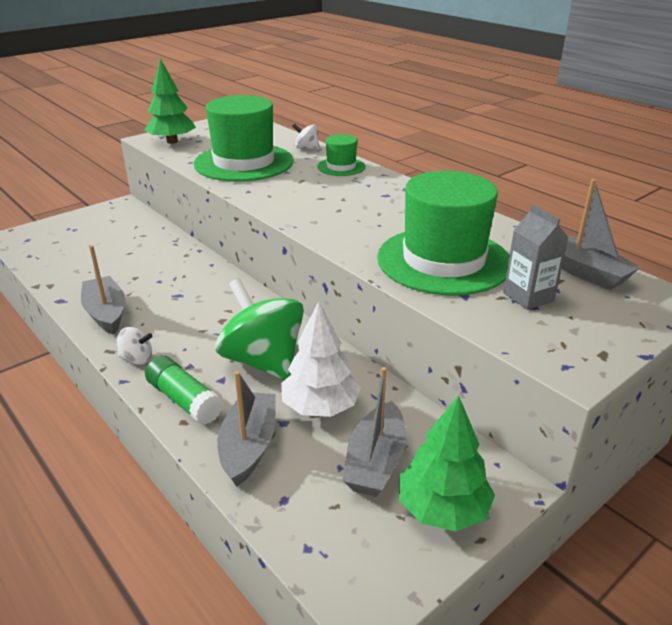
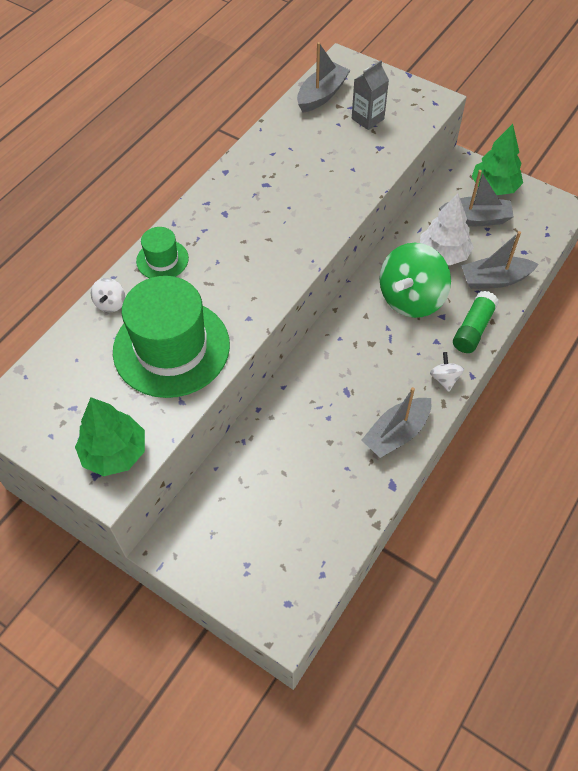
camera: 105 degrees left, 25 degrees up
(443, 260) = (335, 162): green hat -> none

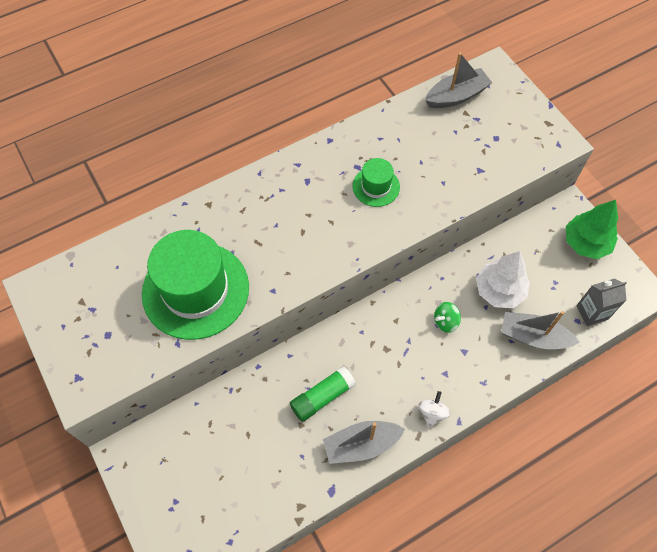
camera: 25 degrees right, 5 degrees up
(111, 303) = (170, 227): white spinning top -> none
(114, 452) = (102, 365): green tree -> none
(162, 260) = (232, 204): green hat -> green hat (376, 186)
(367, 119) = (485, 136): grey carton -> grey carton (592, 312)
(411, 298) = (445, 321): green spinning top -> green spinning top, size x0.43
(473, 328) = (486, 376): green glue stick -> green glue stick (322, 397)
(476, 219) = (550, 268): grey boat -> none

